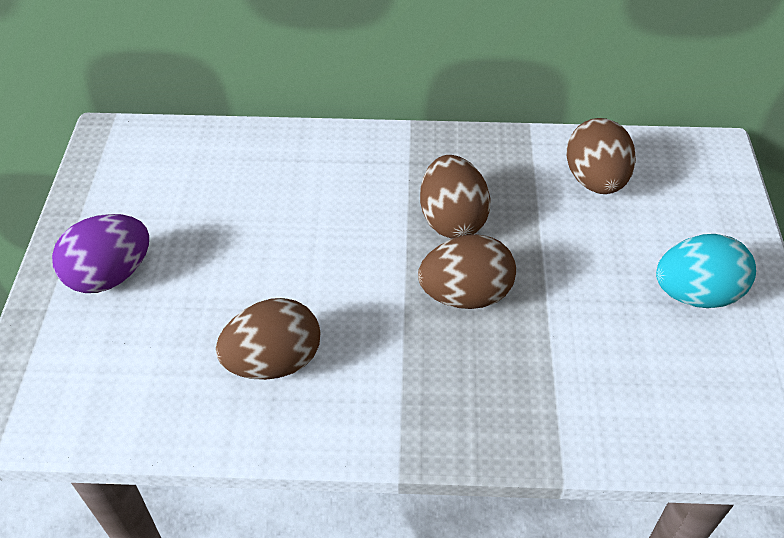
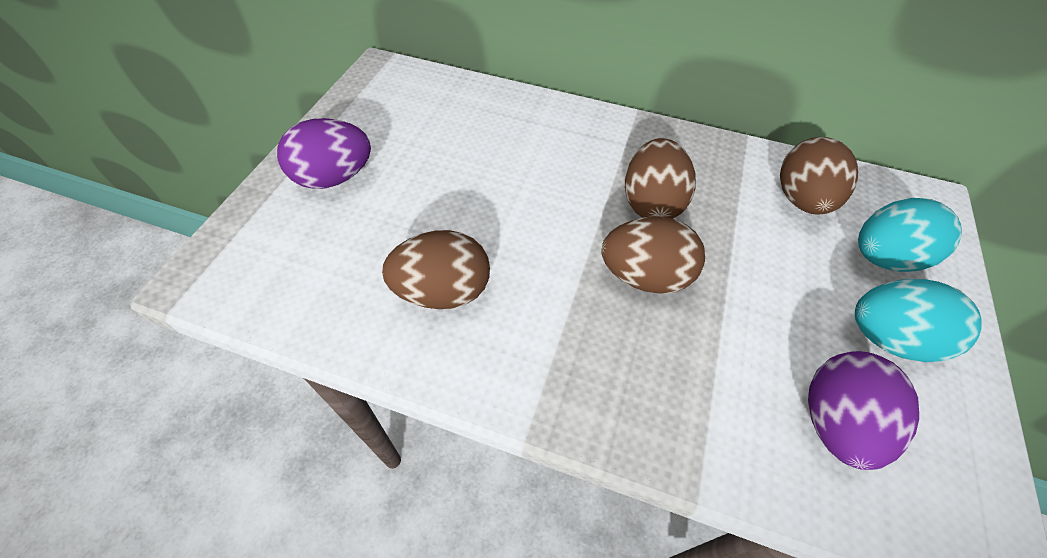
camera: 15 degrees right, 5 degrees up
(663, 379) = (835, 422): none -> purple egg
(679, 219) = (883, 257): none -> turquoise egg

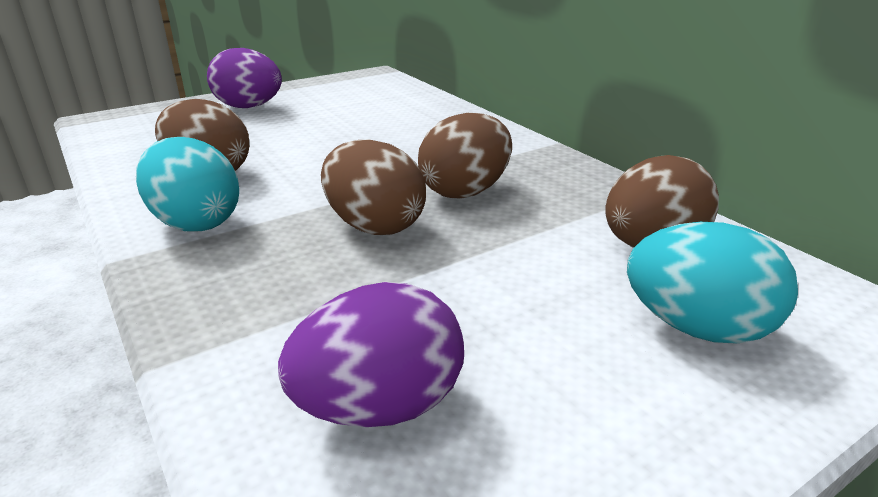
camera: 40 degrees right, 25 degrees down
(888, 338) = (580, 387): turquoise egg -> turquoise egg (195, 222)

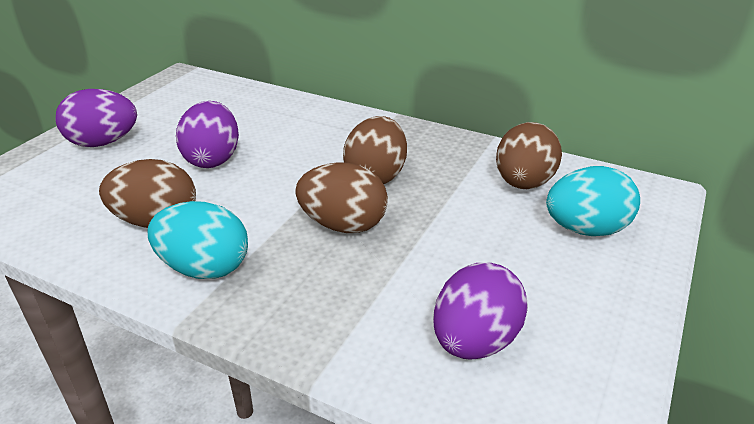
camera: 30 degrees left, 5 degrees up
(321, 138) = (212, 159): none -> purple egg

